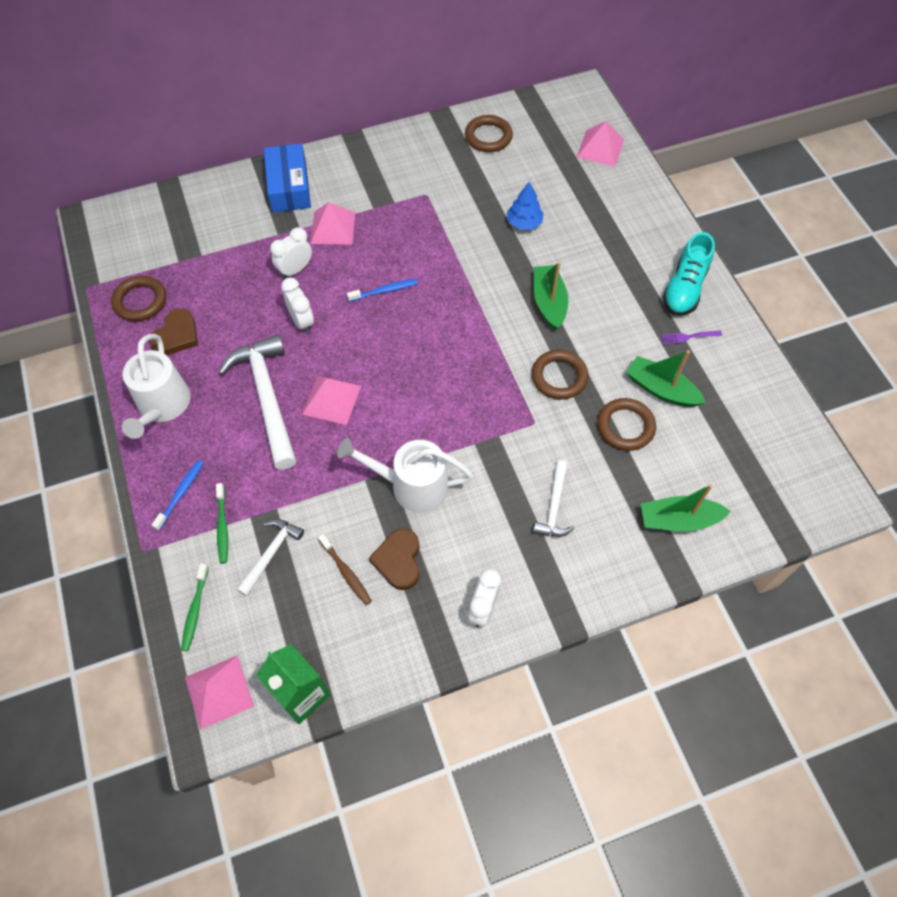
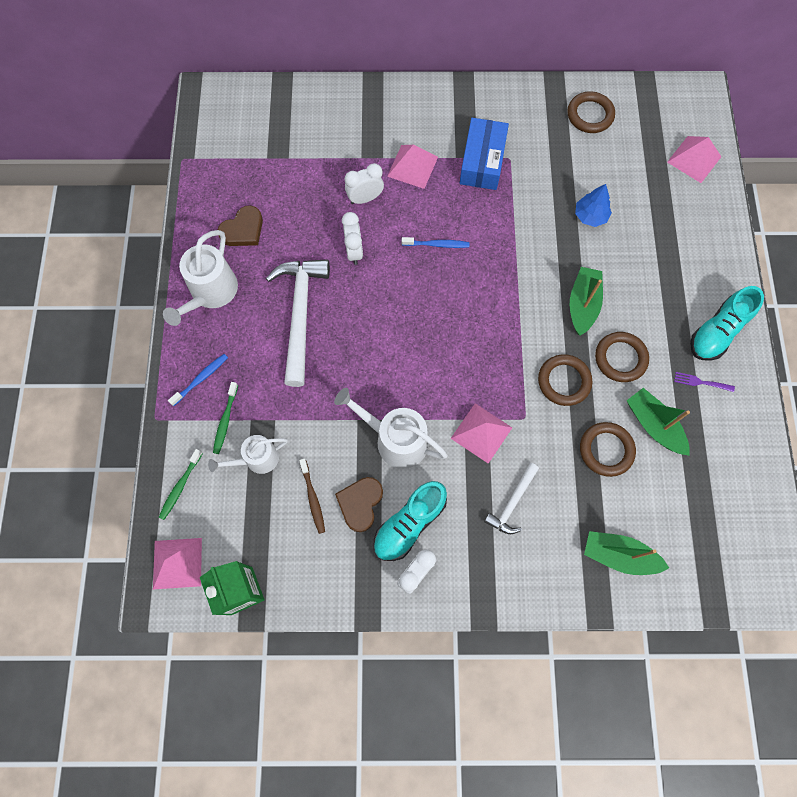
camera: 20 degrees right, 10 degrees up
(140, 301) = (223, 187): brown ring -> brown ring (620, 358)
(271, 553) = (257, 459): white hammer -> white watering can
(289, 187) = (387, 113): blue box -> blue box (482, 161)
(332, 399) = (354, 335): pink pyramid -> pink pyramid (481, 432)
(457, 563) = (409, 524): none -> turquoise shoe

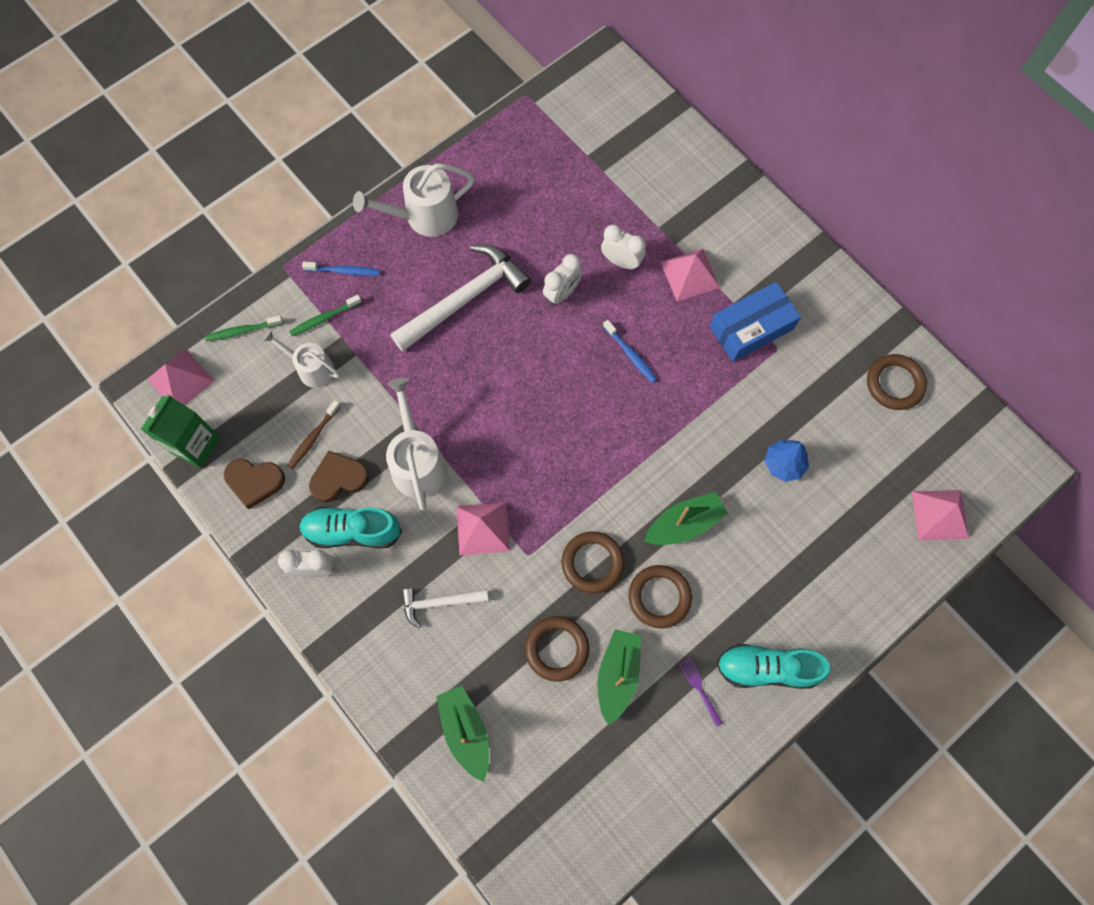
camera: 50 degrees right, 0 degrees up
(243, 230) = (503, 193): brown heart -> brown heart (254, 482)

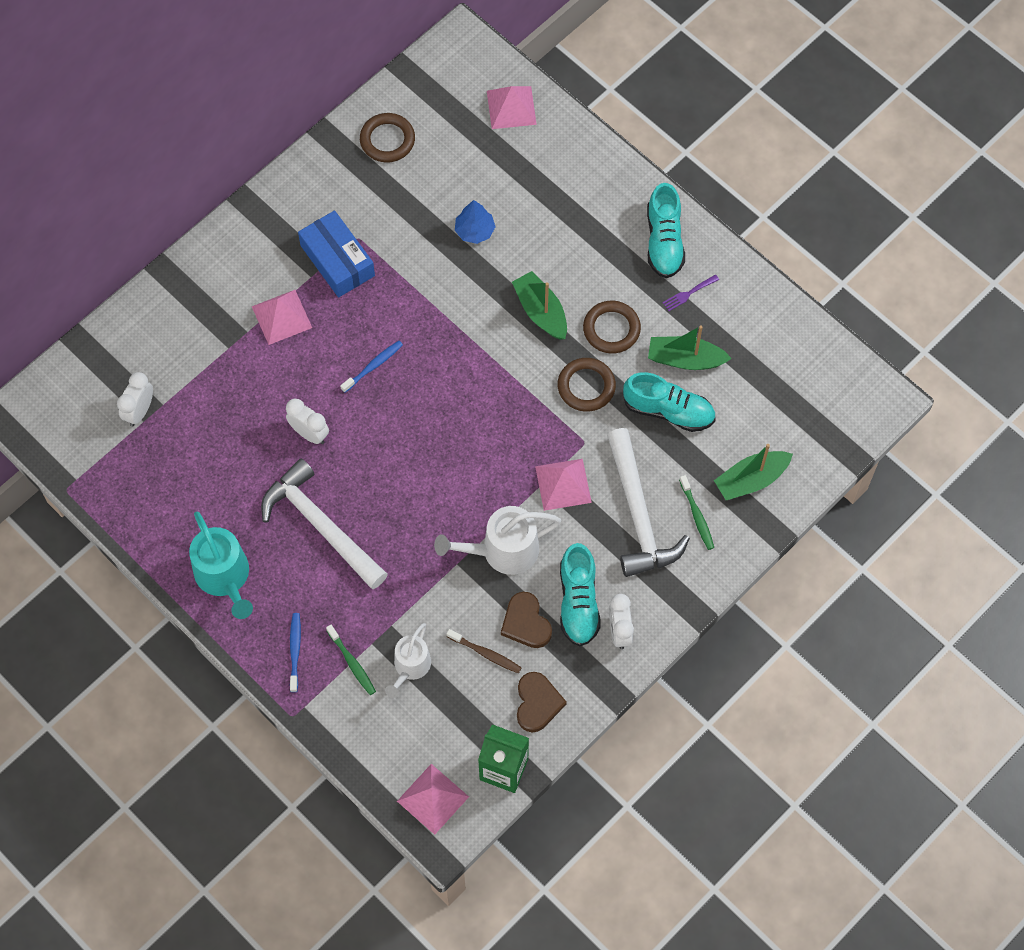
camera: 95 degrees left, 5 degrees down
(243, 331) = (372, 744): green toothbrush -> green toothbrush (697, 516)
(424, 216) = (224, 577): white watering can -> turquoise watering can
(439, 602) = (638, 515): white hammer -> white hammer, size x1.89
(557, 649) = (668, 411): brown ring -> turquoise shoe
(621, 262) = (270, 380): white clock -> white clock (139, 411)

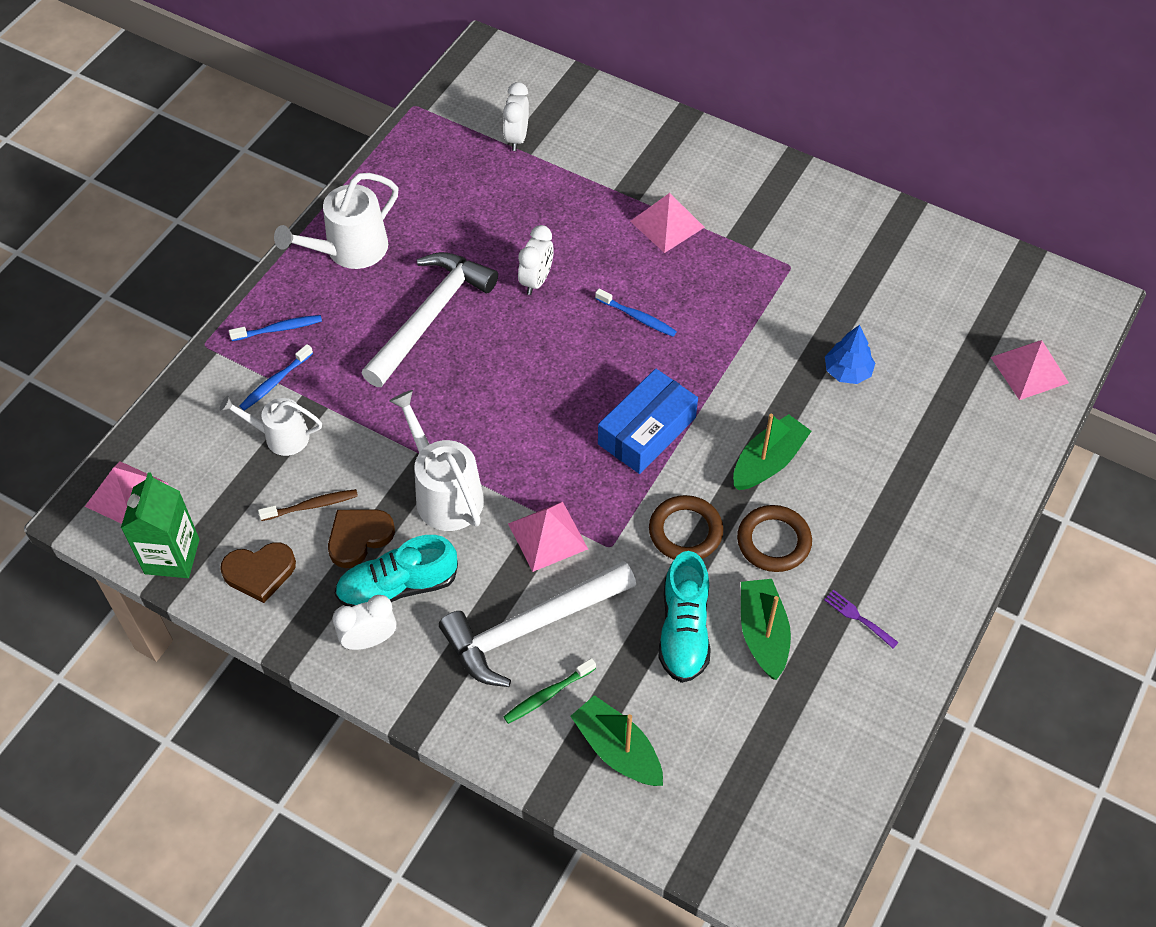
camera: 75 degrees right, 10 degrees down
(139, 411) = (517, 138): white clock -> white clock turned 90 degrees counterclockwise
(224, 577) = (350, 250): turquoise watering can -> white watering can
(337, 260) = (755, 255): blue box -> blue box (647, 431)
(352, 663) = (275, 382): green toothbrush -> blue toothbrush
(387, 140) = (926, 263): brown ring -> none
(485, 653) = (312, 506): brown toothbrush -> brown toothbrush turned 120 degrees counterclockwise
(664, 241) = (920, 573): turquoise shoe -> none

